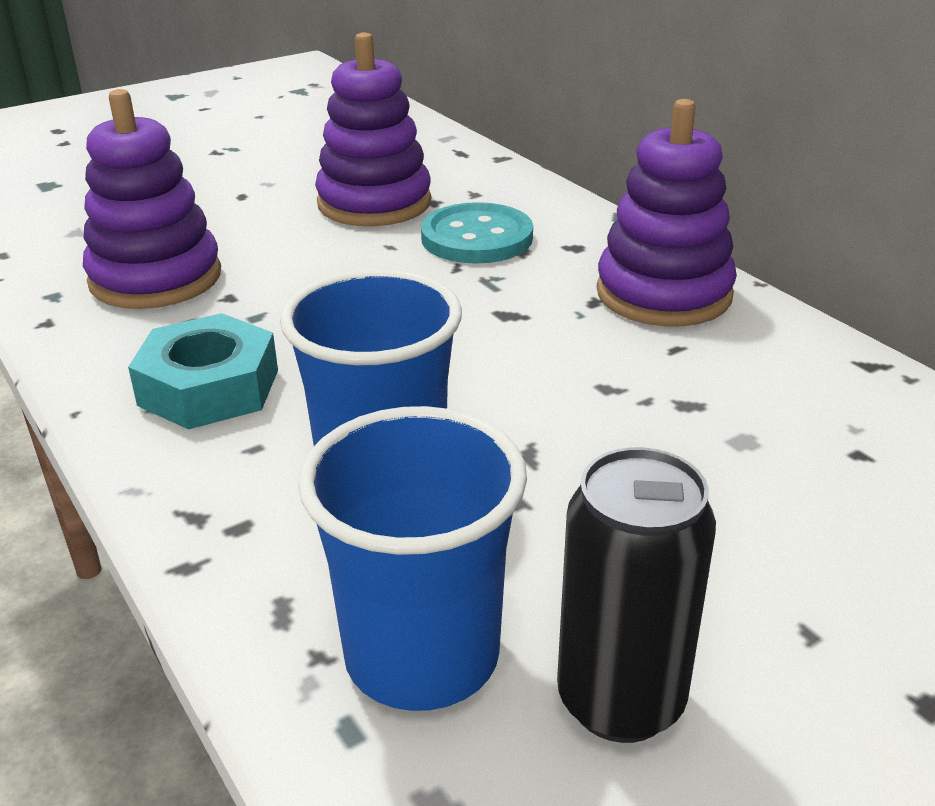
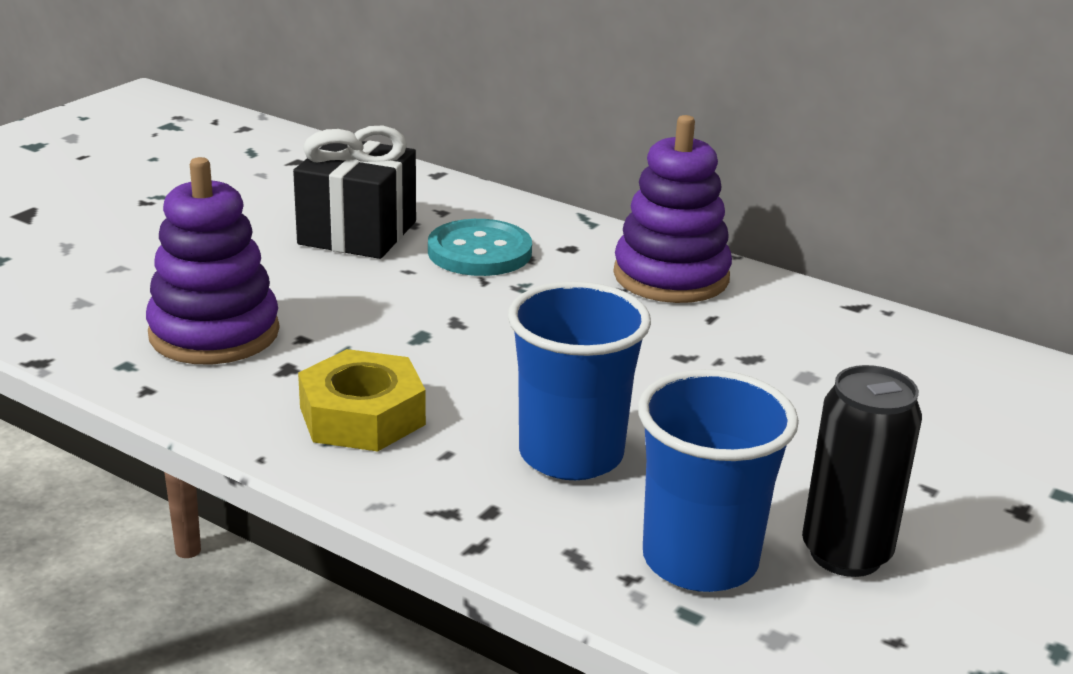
camera: 25 degrees left, 5 degrees down
(209, 387) = (362, 416): turquoise nut -> yellow nut
(374, 203) = (358, 233): purple stacking toy -> black gift

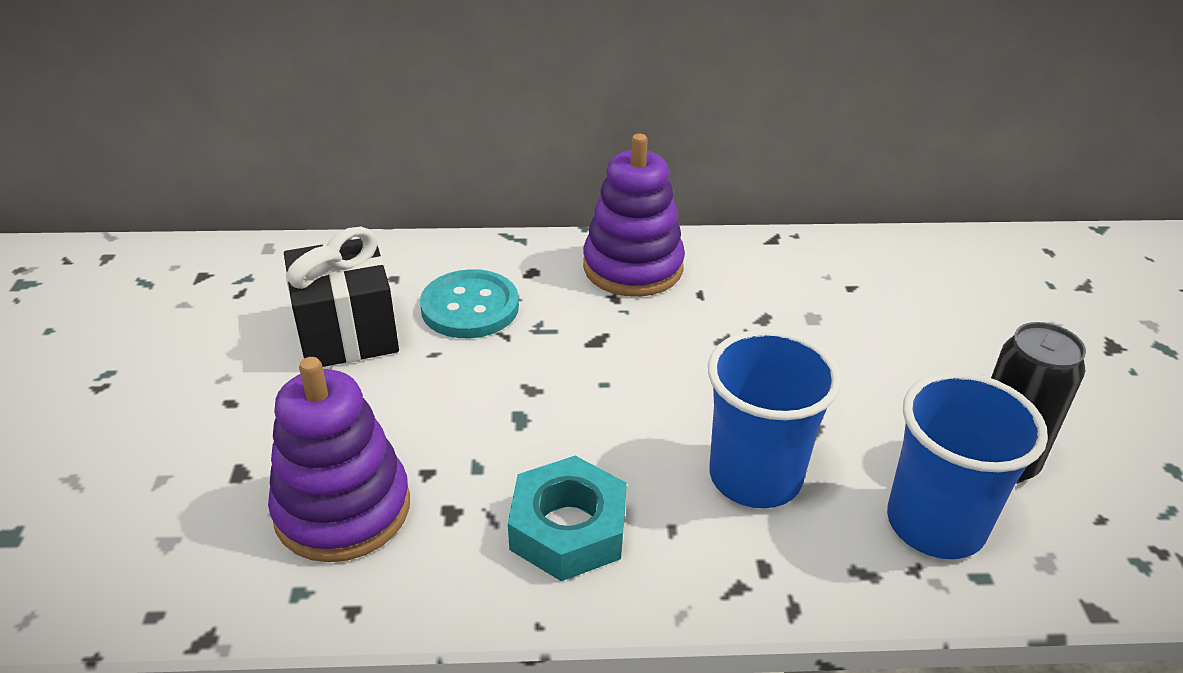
camera: 35 degrees left, 10 degrees up
(362, 416) = (568, 529): yellow nut -> turquoise nut

